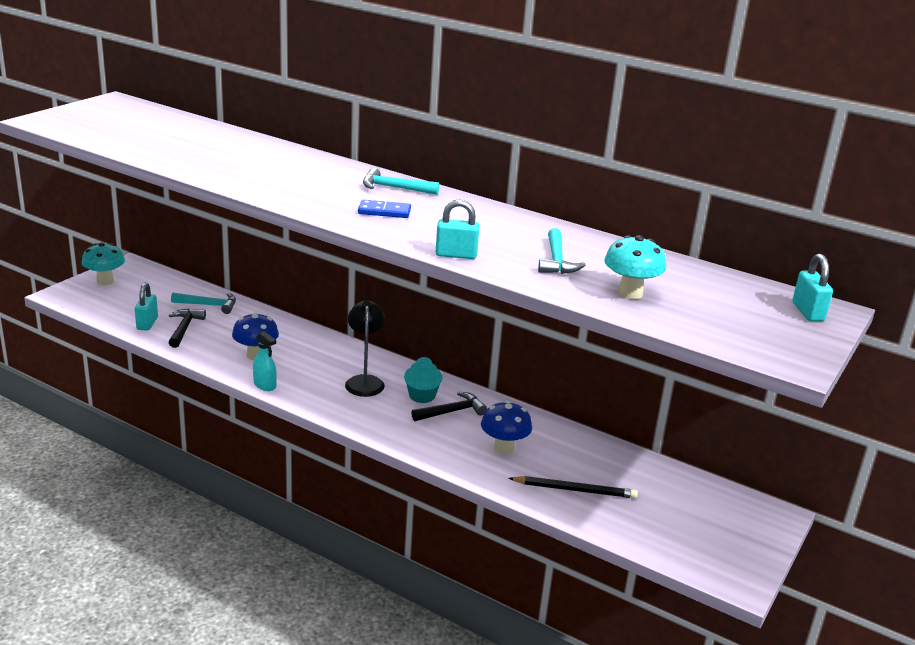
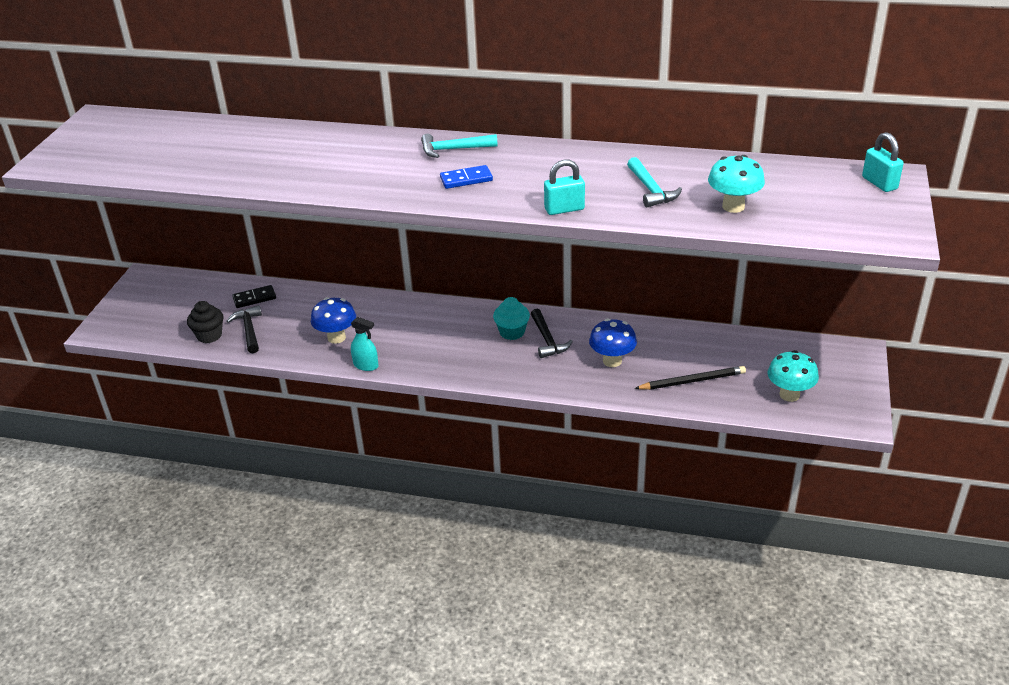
camera: 15 degrees left, 10 degrees up
(105, 281) = (133, 302): turquoise mushroom -> turquoise mushroom (789, 395)
(147, 323) = (209, 335): turquoise padlock -> black cupcake
(208, 305) = (254, 298): turquoise hammer -> black domino
(364, 381) = (452, 333): black lamp -> none
(452, 412) = (547, 340): black hammer -> black hammer turned 120 degrees clockwise

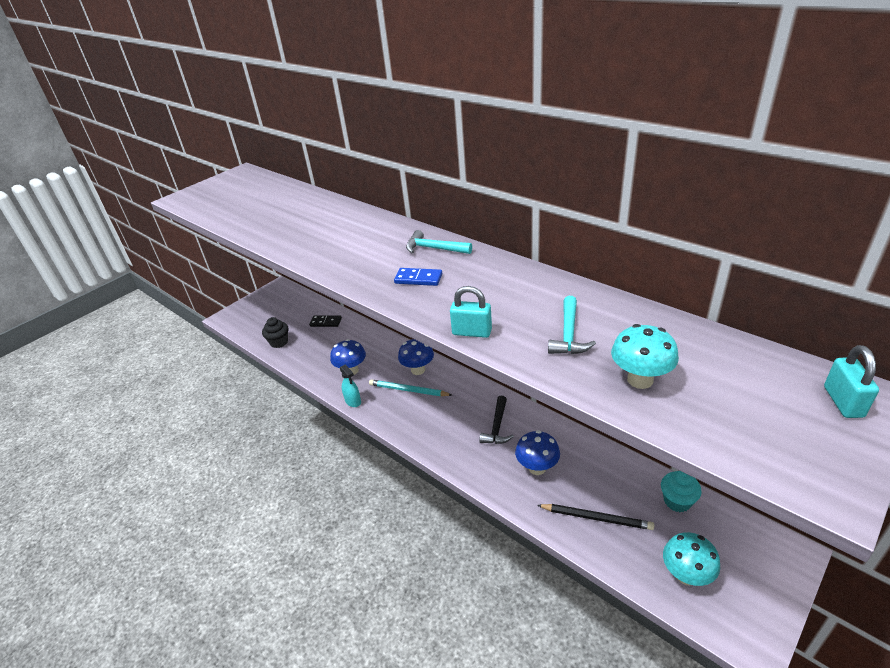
camera: 30 degrees right, 0 degrees up
(249, 330) = (304, 346): black hammer -> none
(418, 314) = (418, 370): none -> blue mushroom
(423, 336) = (408, 390): none -> turquoise pencil
(512, 332) = (474, 409): turquoise cupcake -> turquoise cupcake (677, 501)

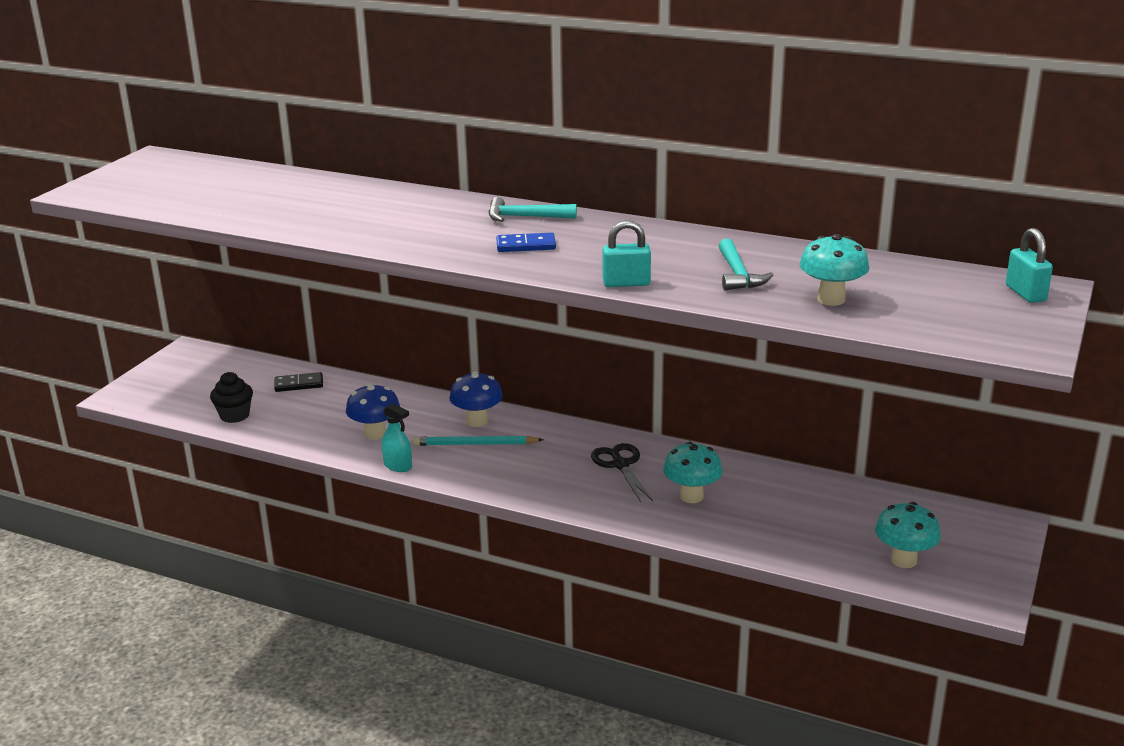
camera: 20 degrees left, 10 degrees down
(497, 426) = (620, 465): black hammer -> black scissors
(537, 468) = (691, 496): blue mushroom -> turquoise mushroom
(596, 518) = (784, 530): black pencil -> none
(677, 501) = (872, 501): turquoise cupcake -> none

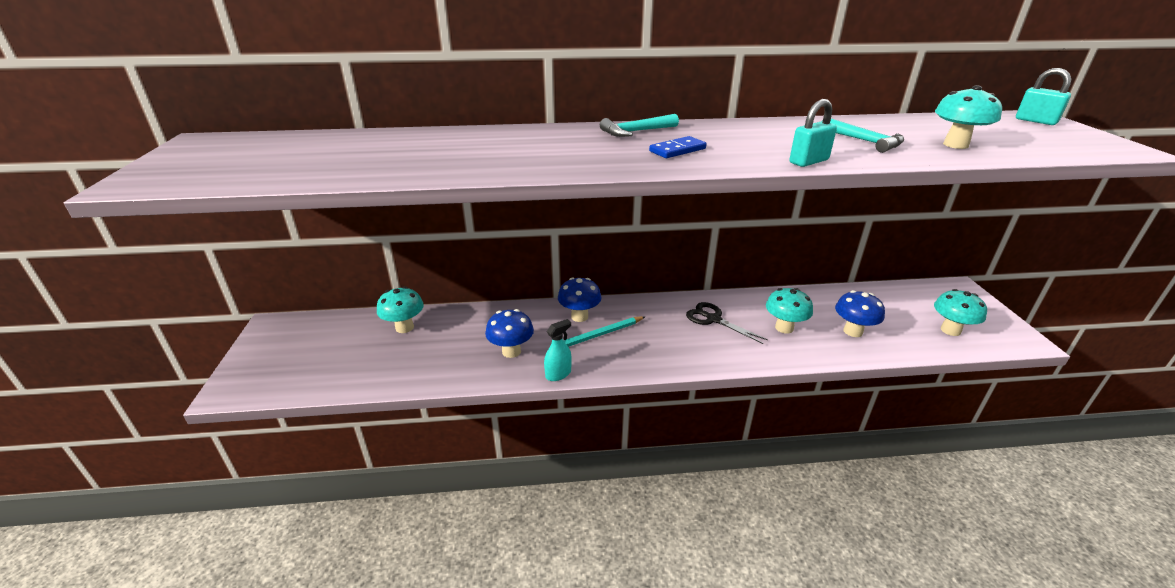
camera: 30 degrees left, 5 degrees up
(234, 415) = (368, 373): black cupcake -> none
(299, 384) = (404, 327): black domino -> turquoise mushroom
(398, 466) = (558, 374): turquoise spray bottle -> turquoise spray bottle turned 45 degrees counterclockwise
(771, 524) = (853, 331): none -> blue mushroom

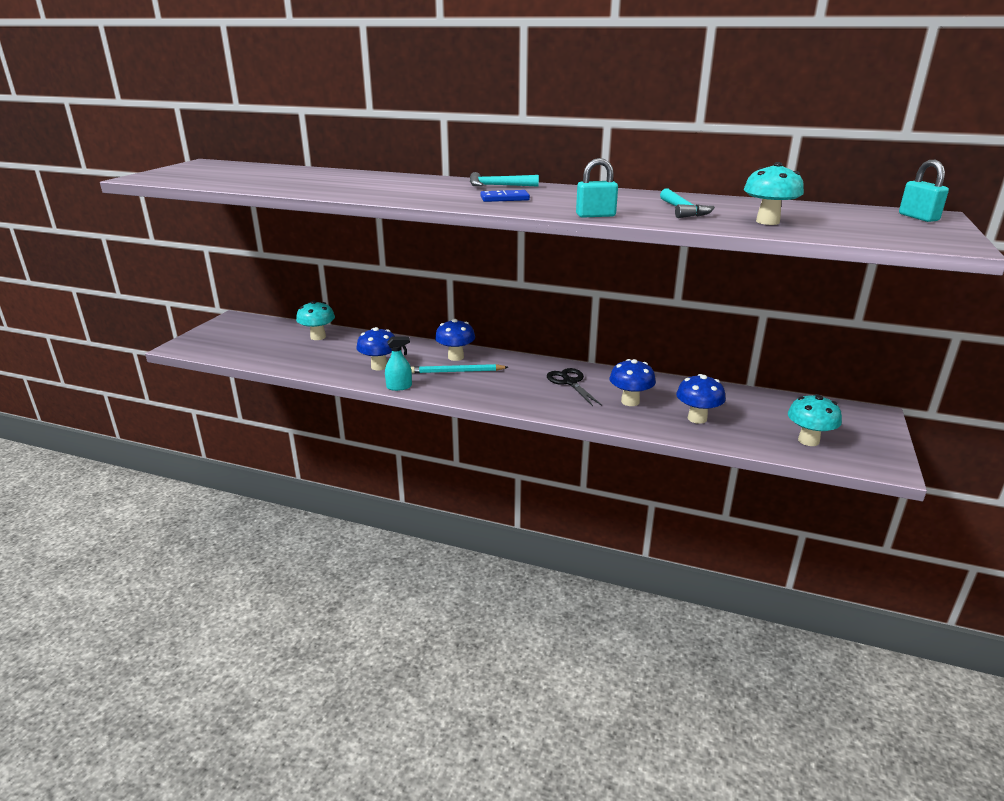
camera: 25 degrees right, 5 degrees down
(784, 328) = (630, 401): turquoise mushroom -> blue mushroom

